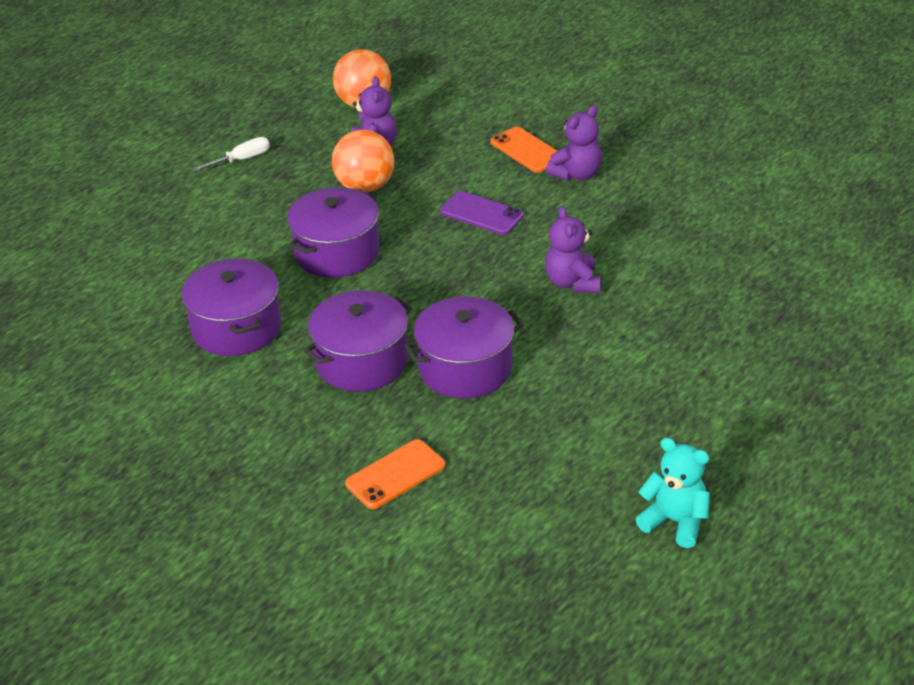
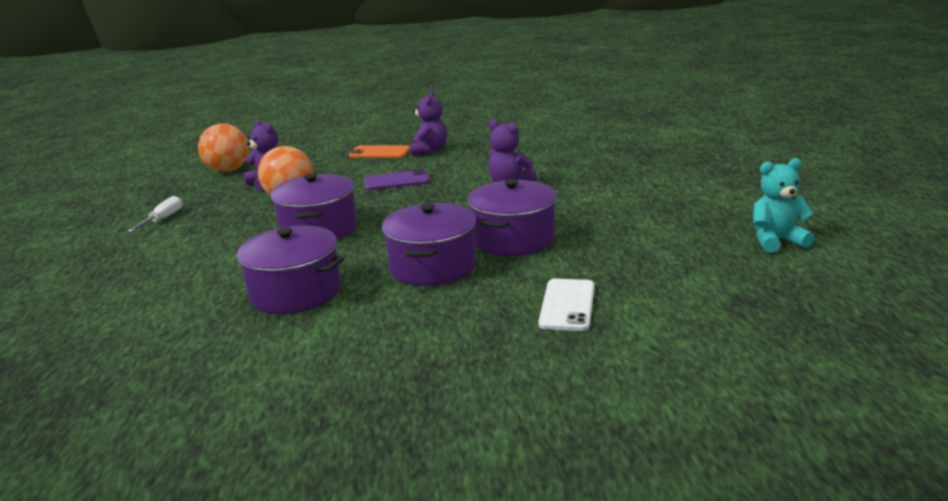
camera: 40 degrees left, 15 degrees down
(395, 475) = (567, 305): orange phone -> white phone

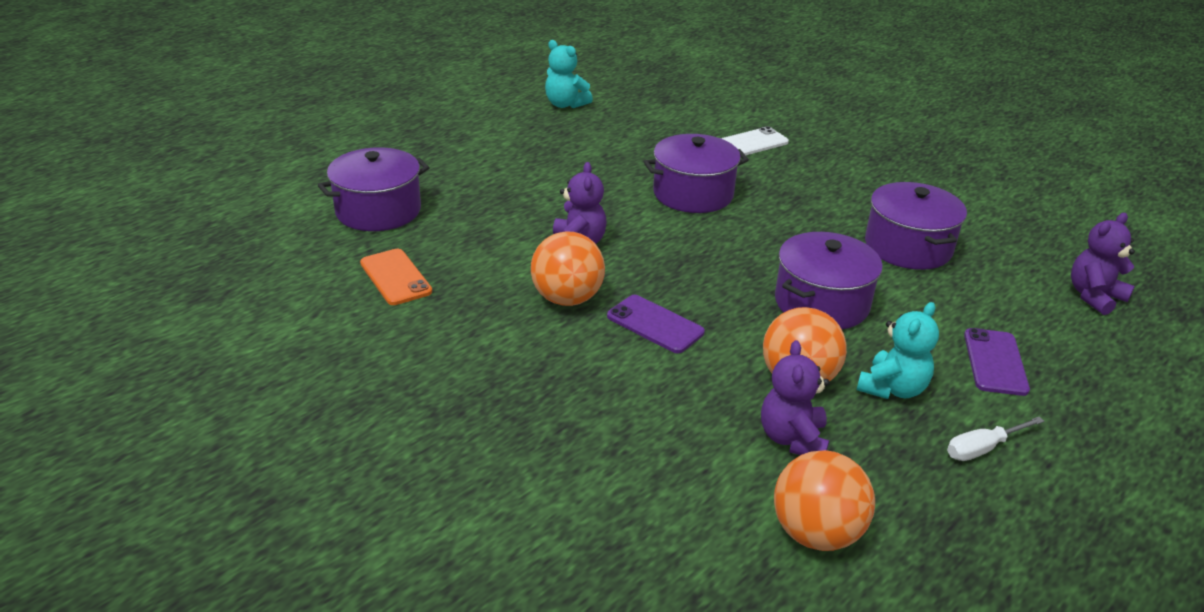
camera: 135 degrees left, 10 degrees up
(173, 255) = (995, 362): none -> purple phone
(233, 217) = (892, 389): none -> turquoise teddy bear
(380, 152) = (577, 403): orange phone -> orange phone (395, 277)
(429, 150) = (526, 358): purple teddy bear -> purple teddy bear (1094, 296)
(433, 266) = (783, 208): purple pot -> purple pot (378, 211)
(458, 168) = (567, 299): none -> orange ball

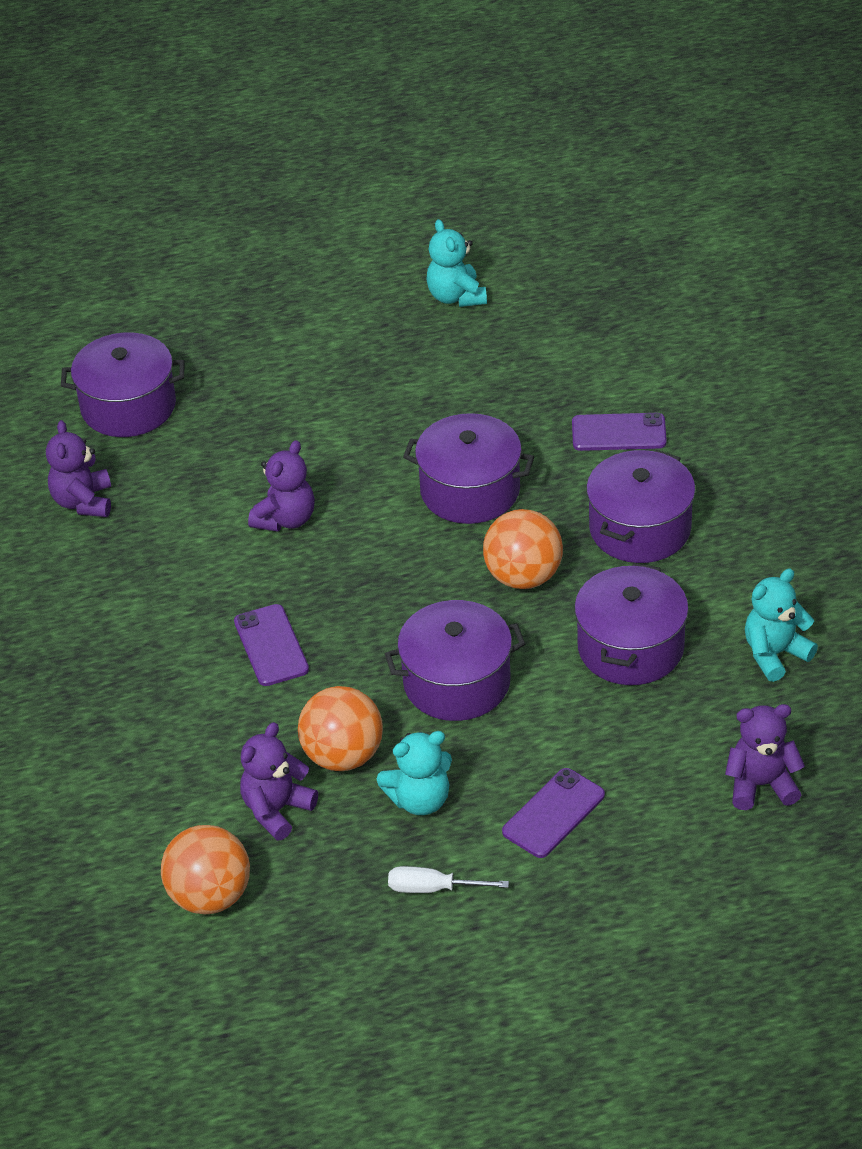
camera: 35 degrees right, 10 degrees up
(395, 277) = (83, 502): orange phone -> purple teddy bear
(567, 299) = (217, 585): orange ball -> orange ball (523, 577)
(751, 143) = (619, 433): white phone -> purple phone
(828, 185) = (640, 528): none -> purple pot
(997, 224) = (775, 654): none -> turquoise teddy bear

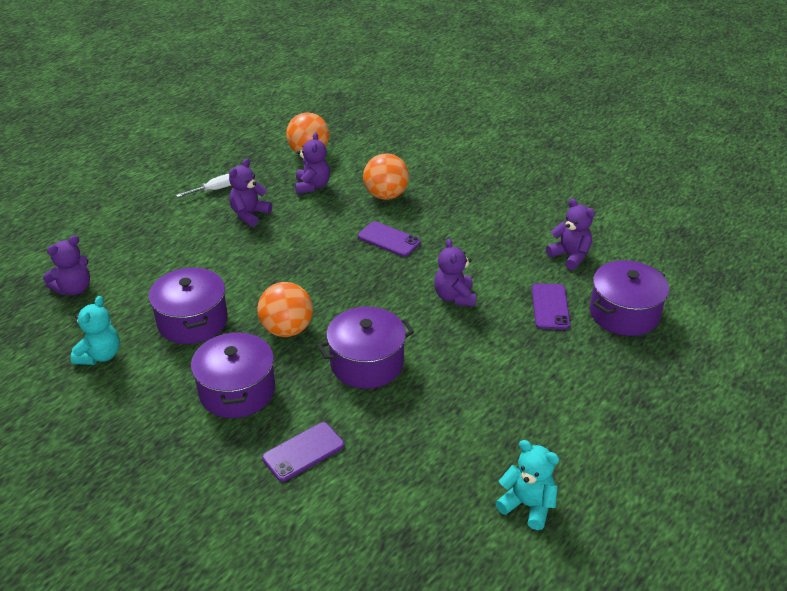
camera: 140 degrees right, 5 degrees down
(343, 756) = (303, 214): orange ball -> orange ball (386, 195)
(420, 800) = (249, 214): turquoise teddy bear -> purple teddy bear
(457, 682) = (276, 264): purple pot -> none
(553, 813) = (179, 235): purple phone -> purple phone (550, 307)

